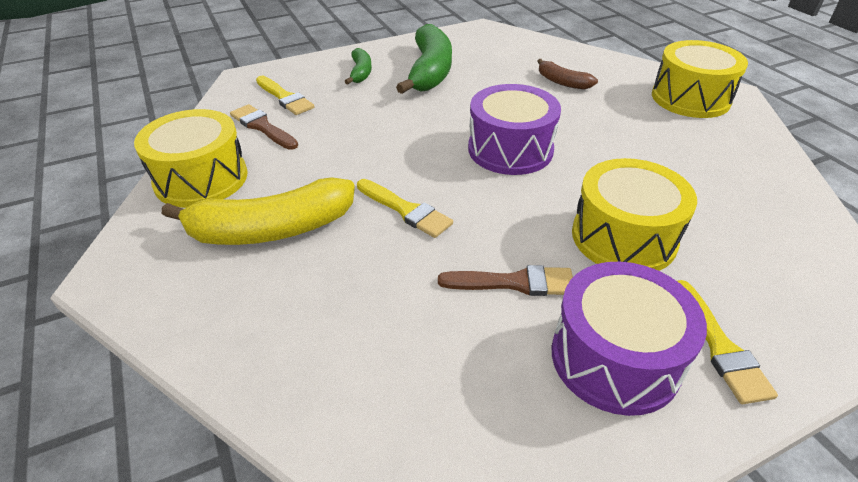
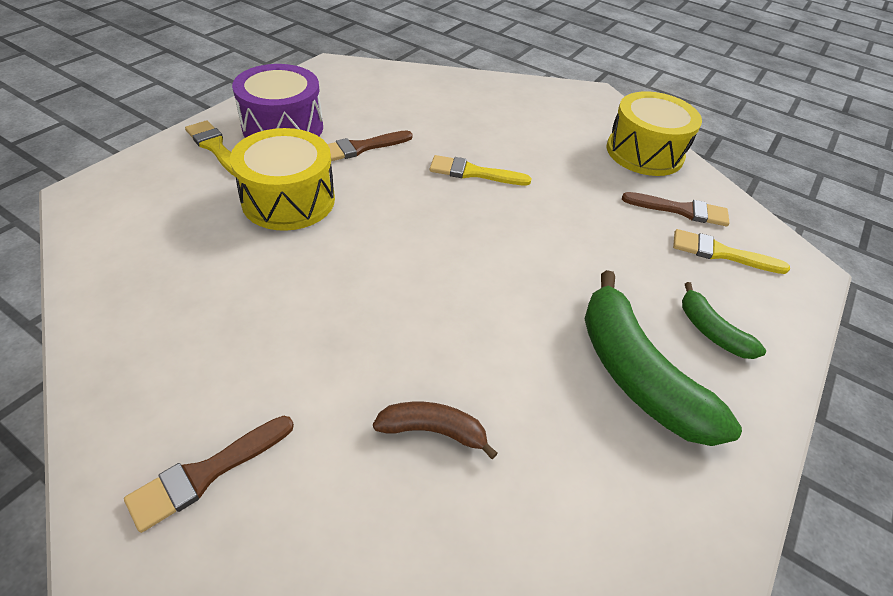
camera: 145 degrees right, 5 degrees up
(271, 229) = (547, 136): yellow banana -> none
(510, 149) = (431, 262): purple drum -> none
(690, 98) = (206, 473): yellow drum -> brown brush

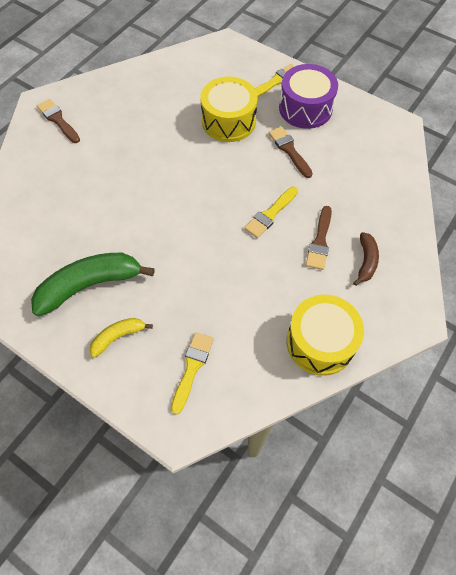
camera: 95 degrees right, 15 degrees up
(433, 431) = (66, 192): brown banana -> brown banana (366, 261)
(473, 173) = (270, 214): yellow brush -> yellow brush turned 150 degrees counterclockwise
(681, 210) = (241, 352): brown brush -> brown brush (320, 241)
(711, 331) = (118, 337): green banana -> yellow banana

